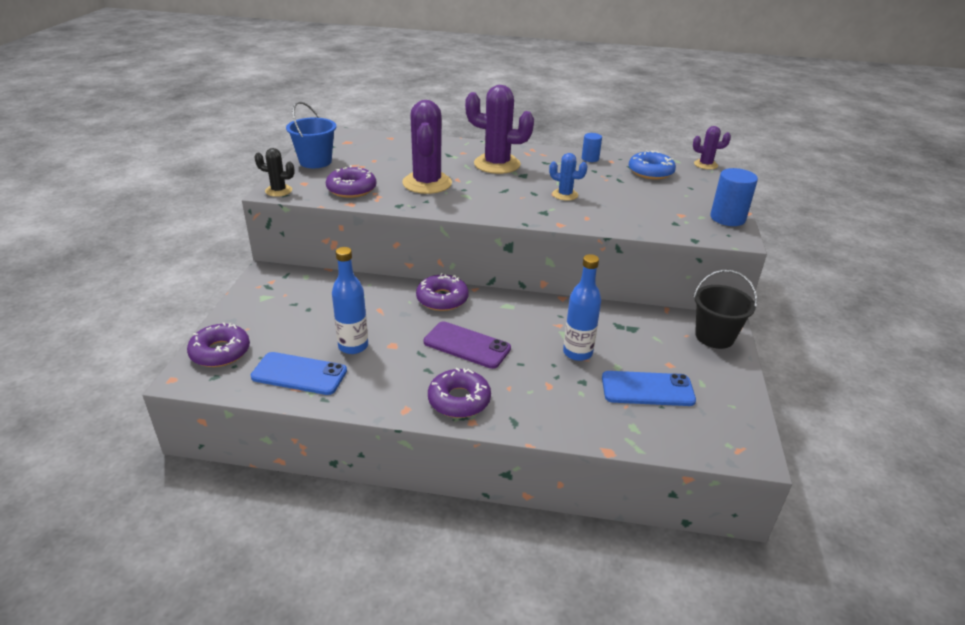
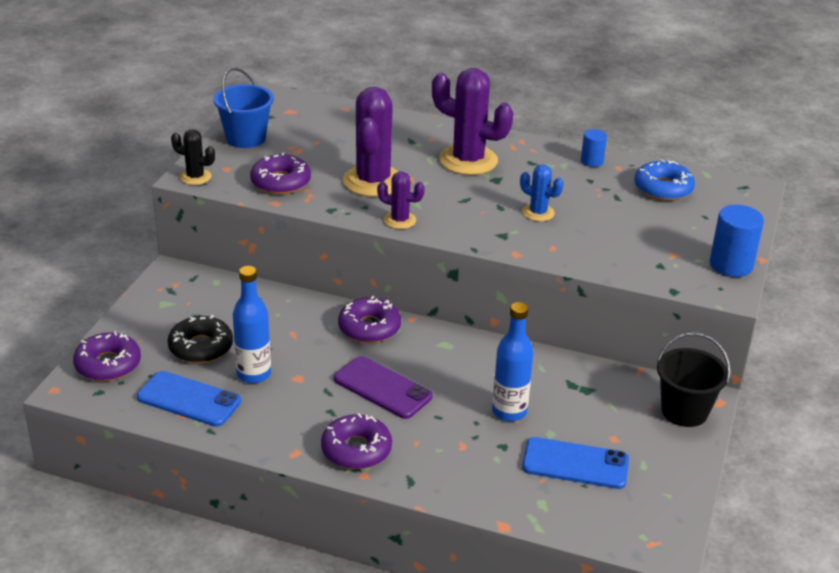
camera: 10 degrees right, 0 degrees up
(302, 329) = (201, 347): none -> black donut
(705, 165) = (742, 183): purple cactus -> purple cactus (400, 220)

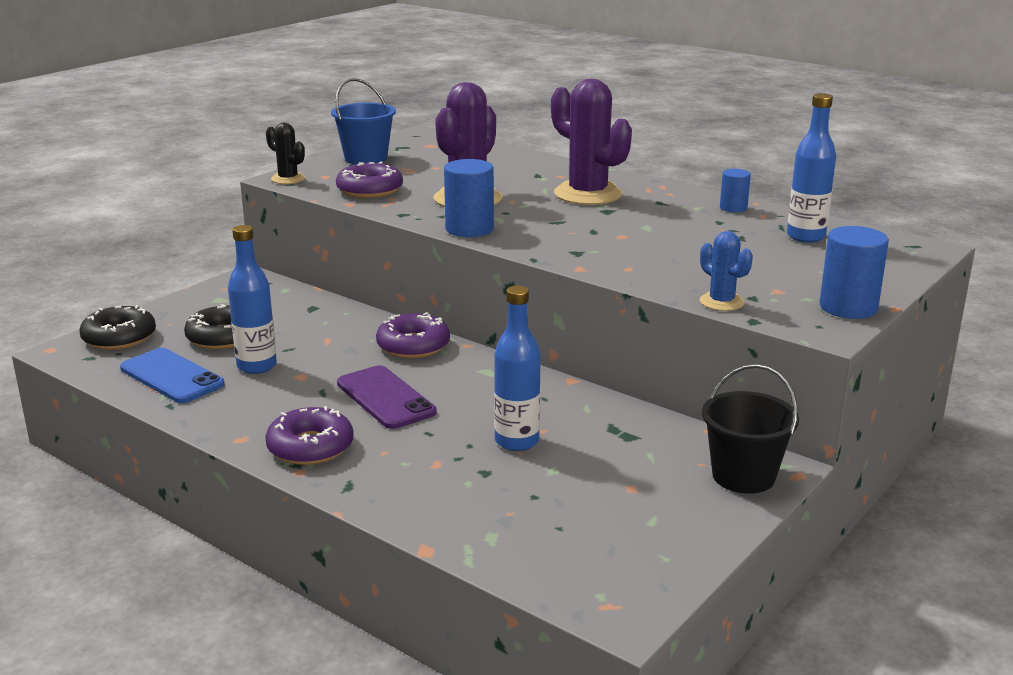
camera: 20 degrees right, 10 degrees down
(108, 364) = (119, 337): purple donut -> black donut
(400, 220) = (469, 229): purple cactus -> blue cylinder
(538, 213) = (634, 240): blue cactus -> blue cactus (721, 302)
(575, 464) = (563, 504): blue phone -> none
(663, 188) = (806, 236): blue donut -> blue bottle

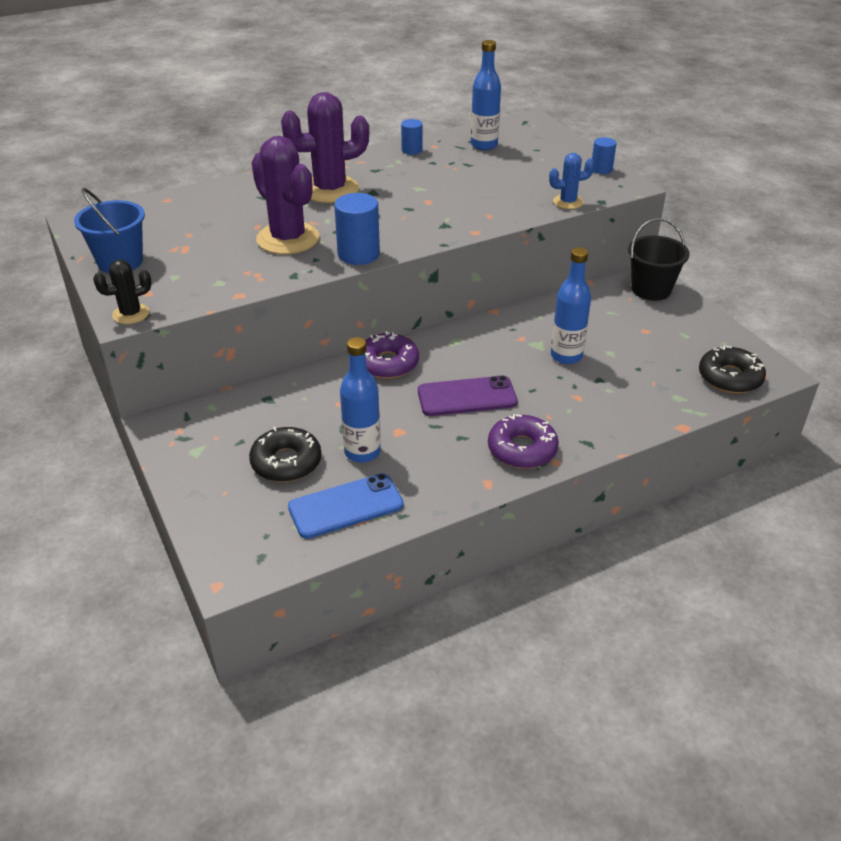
camera: 65 degrees left, 15 degrees up
(119, 337) = (230, 531): black donut -> black donut (730, 377)
(370, 190) = (215, 278): purple donut -> none
(848, 307) = (601, 169): blue cylinder -> blue cylinder, size x0.59

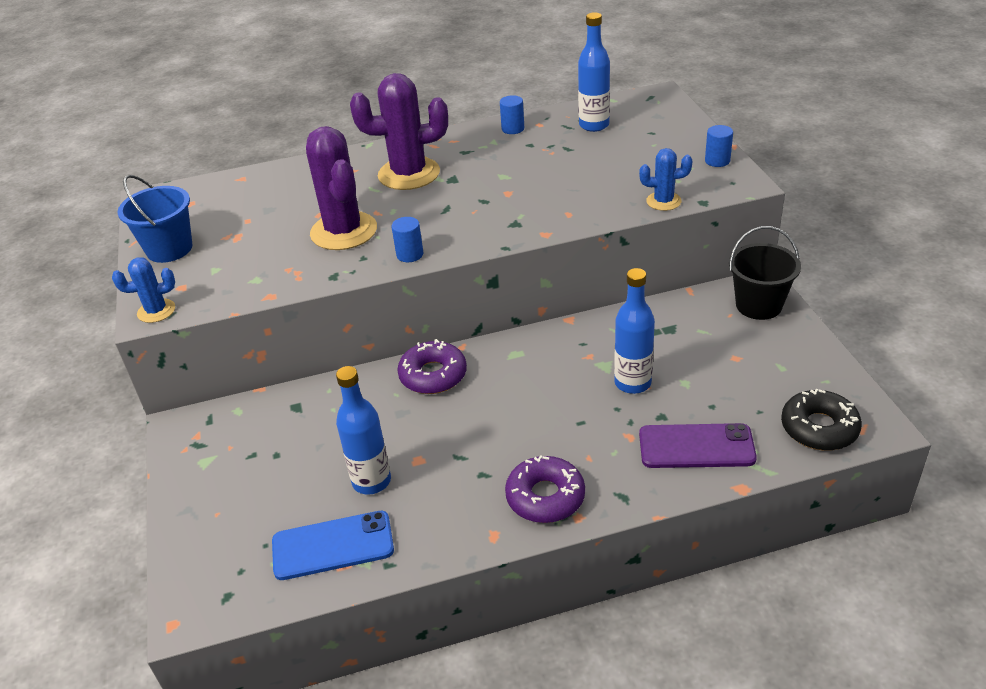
camera: 15 degrees right, 0 degrees up
(131, 314) = (156, 311): black cactus -> blue cactus
(286, 462) = (289, 485): black donut -> none
(358, 254) = (410, 254): blue cylinder -> blue cylinder, size x0.59
(467, 397) = (505, 424): purple phone -> purple phone (696, 446)

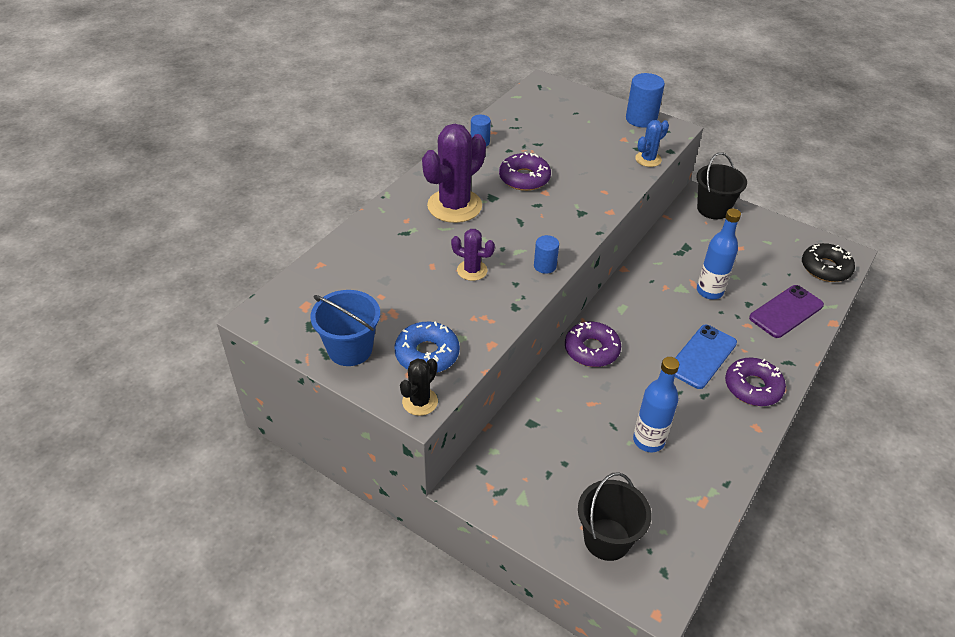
camera: 45 degrees left, 5 degrees up
(156, 311) = (420, 402): blue cactus -> black cactus
(213, 279) = (427, 354): none -> blue donut
(221, 537) = (607, 539): none -> black bucket
(333, 546) = (681, 495): blue phone -> blue phone (702, 356)
(344, 231) = (472, 270): purple cactus -> purple cactus, size x0.52
(506, 174) = (524, 178): none -> purple donut
(594, 125) = (532, 120): blue bottle -> none
(717, 161) = (641, 119): blue cylinder -> blue cylinder, size x1.69

